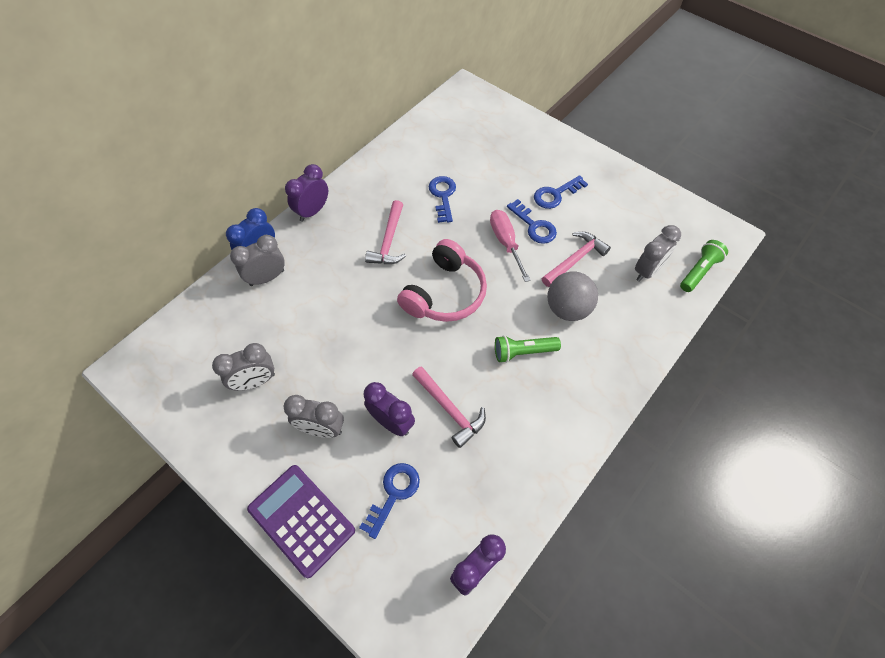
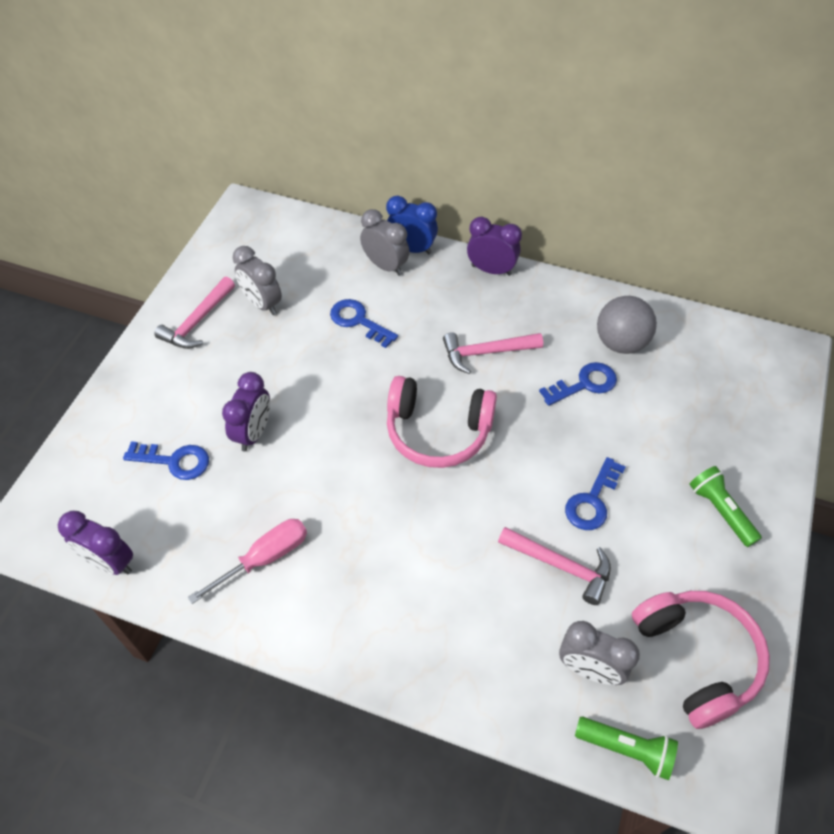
camera: 70 degrees right, 5 degrees down
(301, 520) = (131, 394): purple calculator -> none
(321, 429) = (228, 375): grey clock -> none
(450, 409) = (285, 483): pink hammer -> pink hammer (197, 321)
(506, 243) = (546, 475): pink screwdriver -> pink screwdriver (264, 558)
(523, 352) = (388, 539): green flashlight -> green flashlight (720, 511)
(556, 194) = (664, 513): blue key -> blue key (359, 321)
(567, 309) = (475, 575): grey ball -> grey ball (620, 343)
(652, 217) = (696, 658): none -> pink headphones

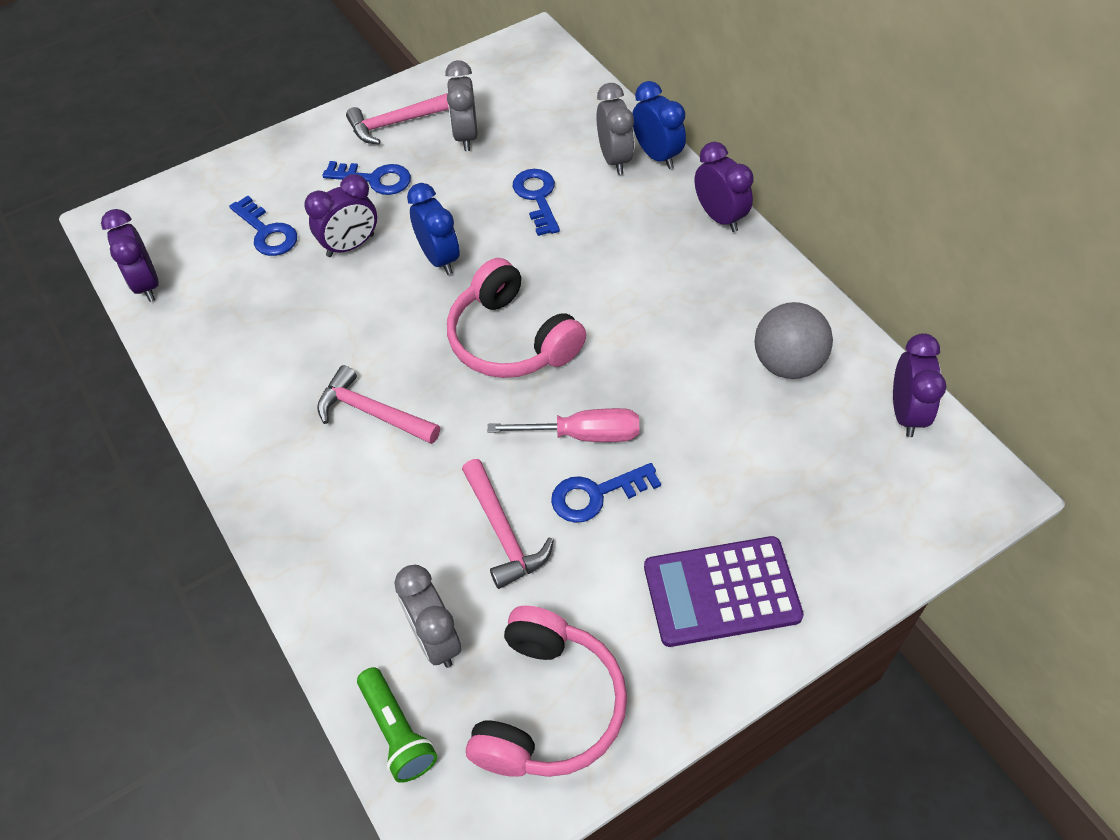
camera: 40 degrees right, 0 degrees up
(264, 558) = (259, 356): pink screwdriver -> pink screwdriver (582, 435)
(330, 404) = (439, 258): none -> blue clock
(486, 352) = (632, 294): pink hammer -> pink hammer (372, 412)
(584, 384) = (703, 381): blue key -> blue key (374, 179)
(711, 334) = (906, 413): none -> purple clock
(720, 511) = (721, 592): green flashlight -> purple calculator

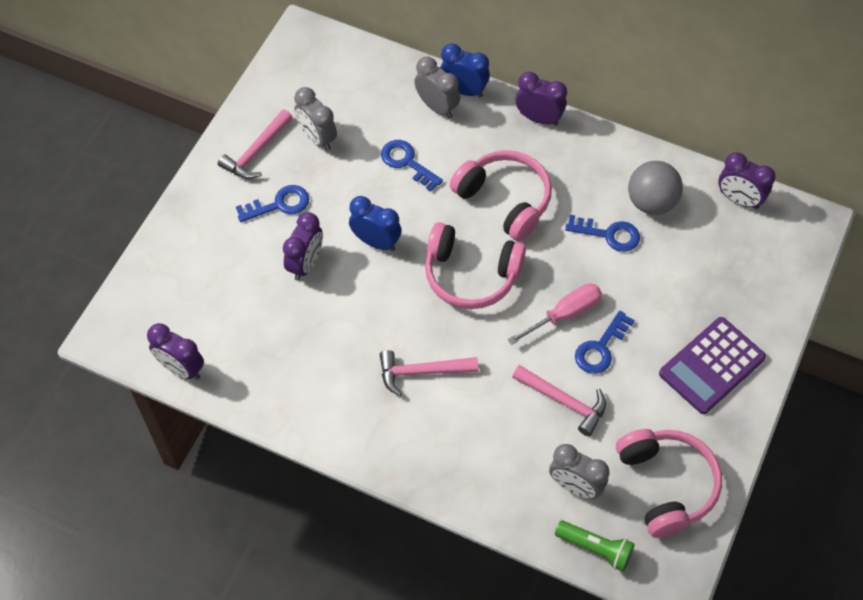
camera: 35 degrees left, 5 degrees up
(266, 232) = (235, 284): blue key -> blue key (608, 234)
(612, 281) = (504, 200): none -> pink headphones
(906, 413) = (739, 200): purple clock -> purple clock turned 150 degrees clockwise

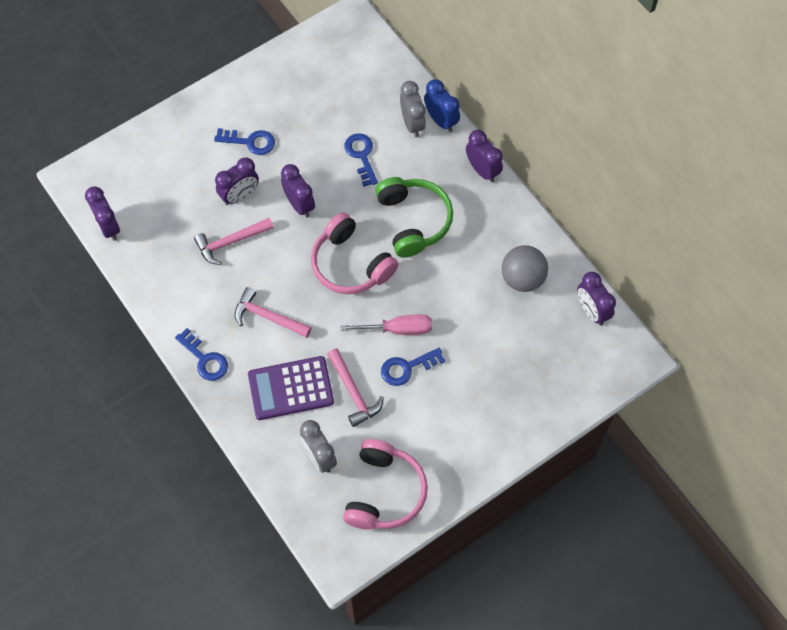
camera: 30 degrees right, 5 degrees up
(256, 152) = (259, 94): pink hammer -> pink hammer (230, 242)
(317, 138) = (309, 105): grey clock -> none
(376, 242) = (299, 204): blue clock -> purple clock
(504, 200) = (413, 221): pink headphones -> green headphones
(596, 548) = (303, 508): green flashlight -> none
(608, 234) = (472, 286): blue key -> blue key (205, 359)
(712, 366) = (479, 425): purple calculator -> purple calculator (290, 388)

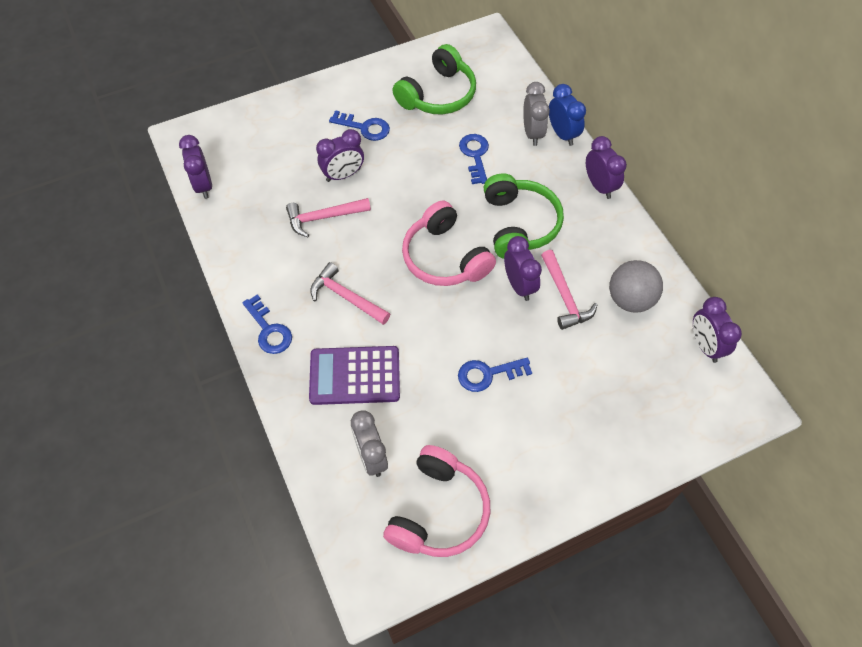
camera: 10 degrees right, 5 degrees down
(299, 204) = (402, 192): purple clock -> purple clock (519, 285)
(314, 95) = (438, 94): none -> green headphones
(353, 392) = (423, 391): pink hammer -> pink hammer (564, 297)
(398, 329) = (484, 331): pink screwdriver -> none

